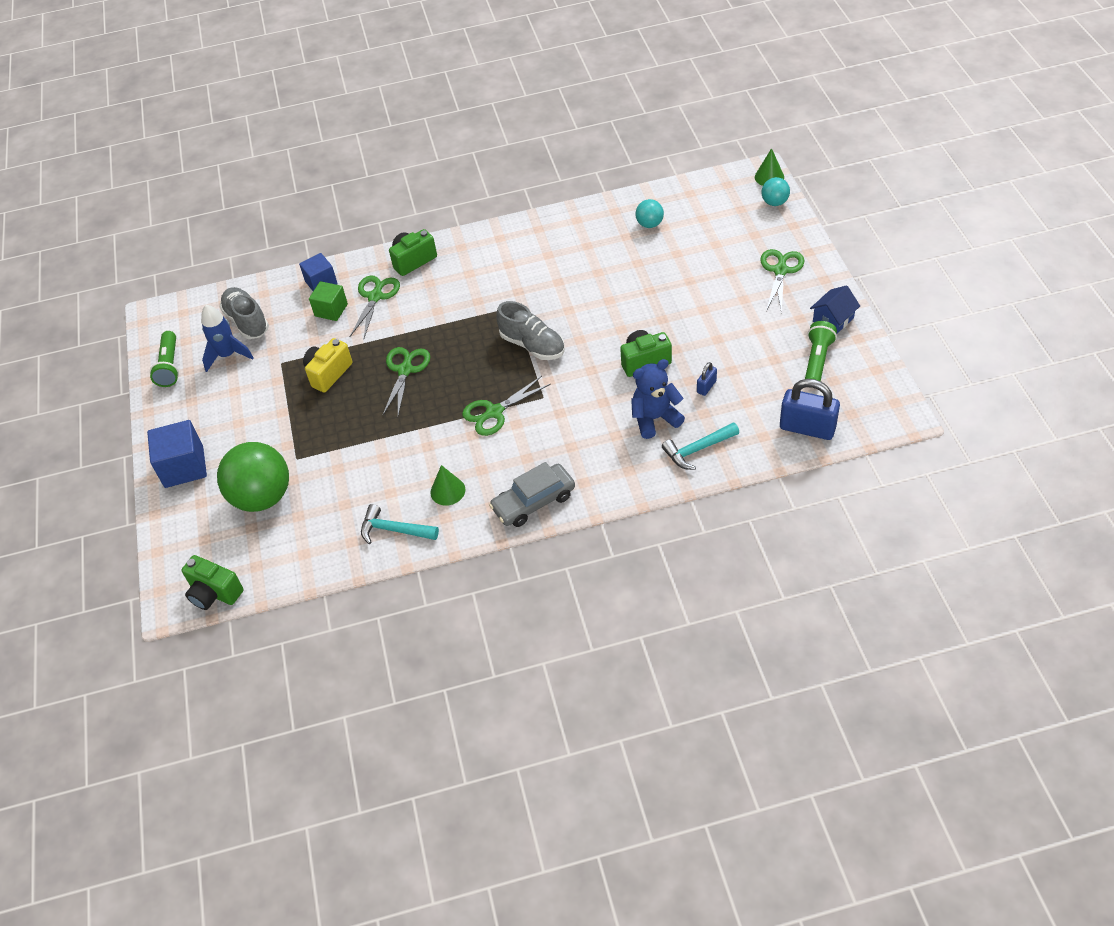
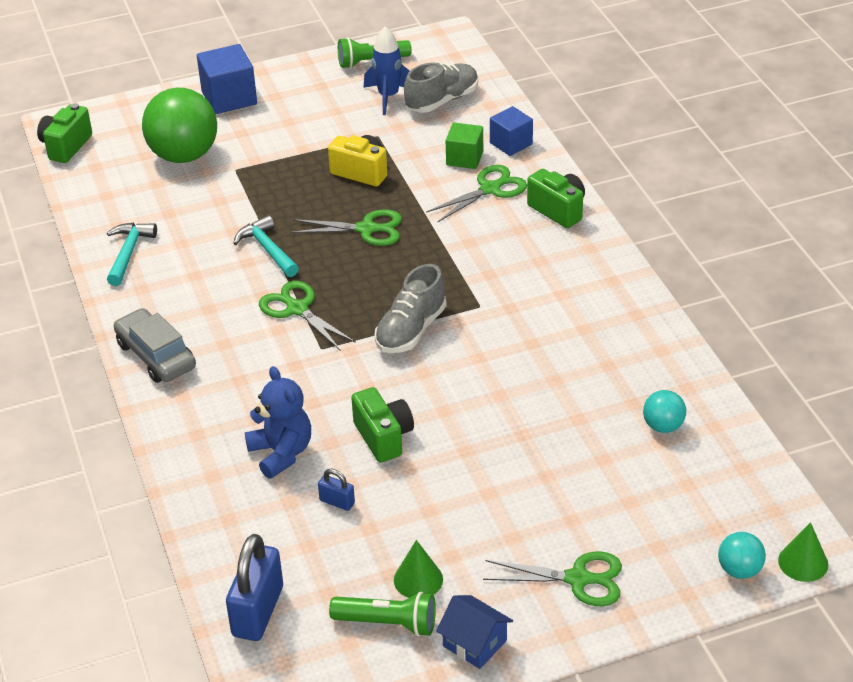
camera: 80 degrees right, 10 degrees down
(375, 296) = (490, 189): green scissors -> green scissors turned 45 degrees counterclockwise
(447, 491) = (179, 285): green cone -> green cone (418, 579)
(697, 450) = (226, 497): turquoise hammer -> turquoise hammer (267, 249)

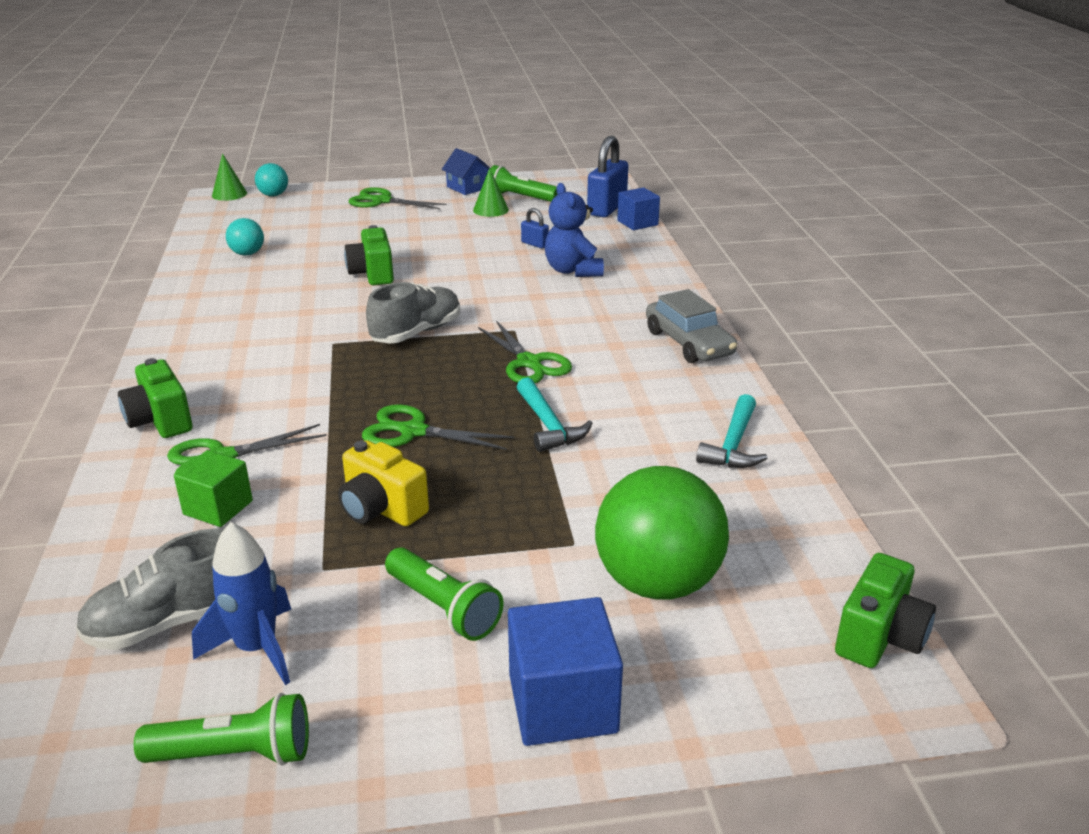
camera: 170 degrees left, 10 degrees down
(300, 127) = (444, 608): none -> green flashlight
(383, 437) = (481, 270): green camera -> green camera (372, 274)
(511, 143) = (131, 520): blue cube -> blue cube (637, 223)

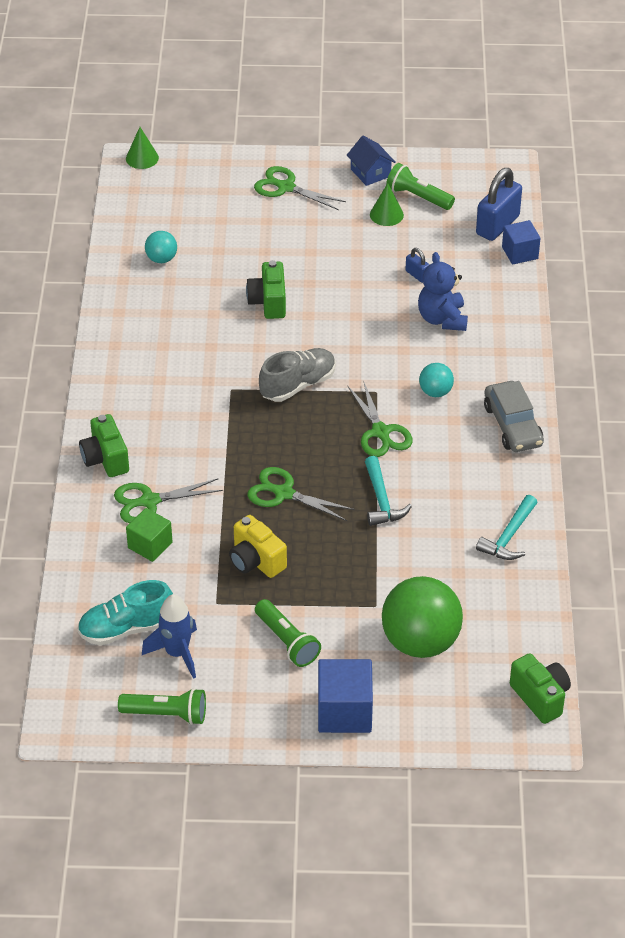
camera: 10 degrees right, 15 degrees up
(169, 622) = (126, 628): grey shoe -> turquoise shoe
(273, 195) = (183, 165): turquoise ball -> turquoise ball (435, 392)
(879, 637) = (540, 697): green camera -> green camera turned 75 degrees counterclockwise

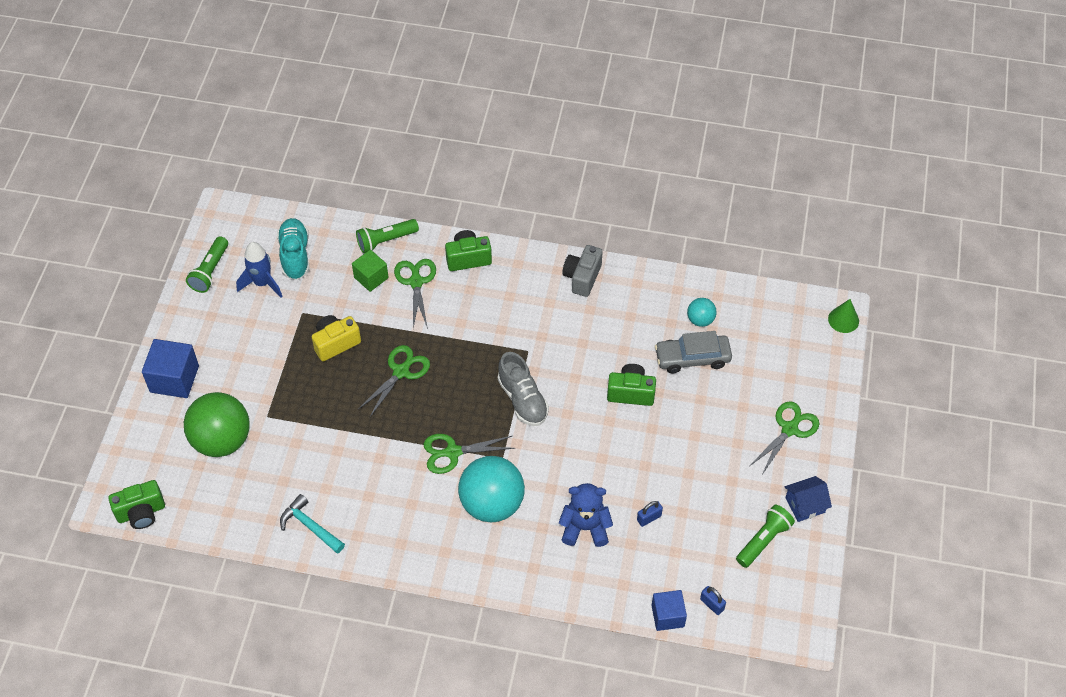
camera: 100 degrees right, 10 degrees up
(118, 356) = (582, 277): none -> grey camera
(287, 641) = (251, 352): green flashlight -> green flashlight (385, 241)
(382, 500) = (375, 439): turquoise hammer -> none
(386, 214) = (739, 508): green cone -> none
(435, 392) = (492, 504): turquoise ball -> turquoise ball, size x2.10
(497, 225) = (712, 604): blue padlock -> blue padlock, size x0.48
(512, 425) = (437, 557): grey car -> grey car (692, 358)

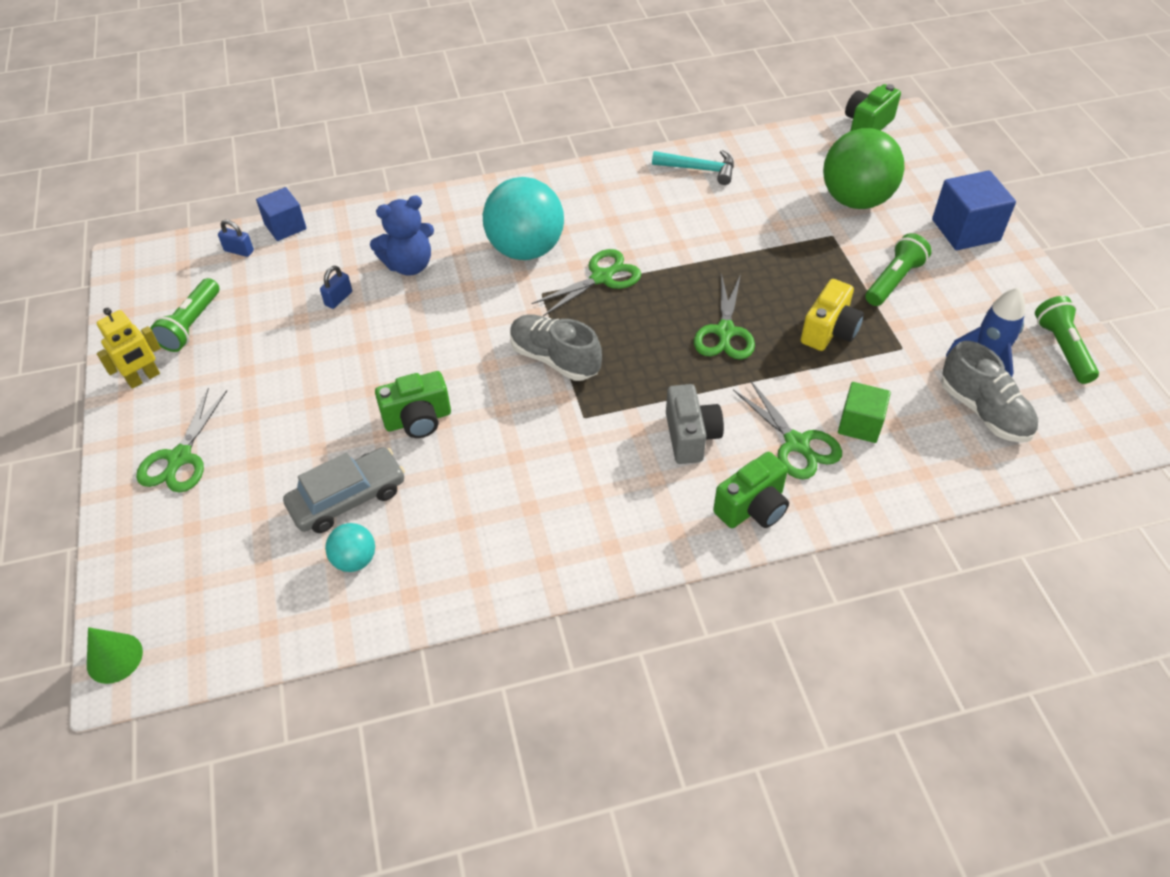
camera: 155 degrees right, 5 degrees down
(295, 255) = (984, 411): turquoise shoe -> grey shoe
(385, 241) = (887, 483): green flashlight -> green flashlight (893, 280)
(582, 277) = (566, 550): grey camera -> grey camera (690, 436)
(805, 505) = (144, 378): blue house -> yellow robot

